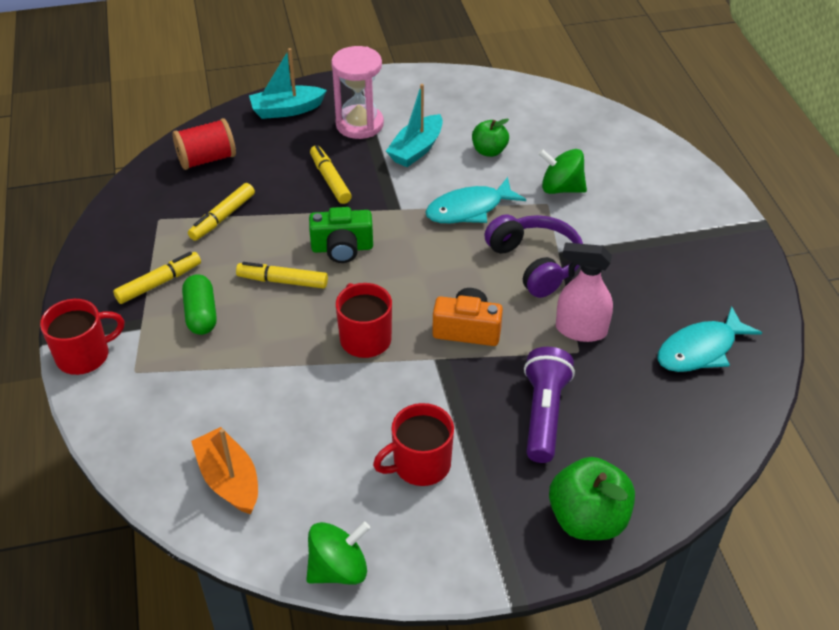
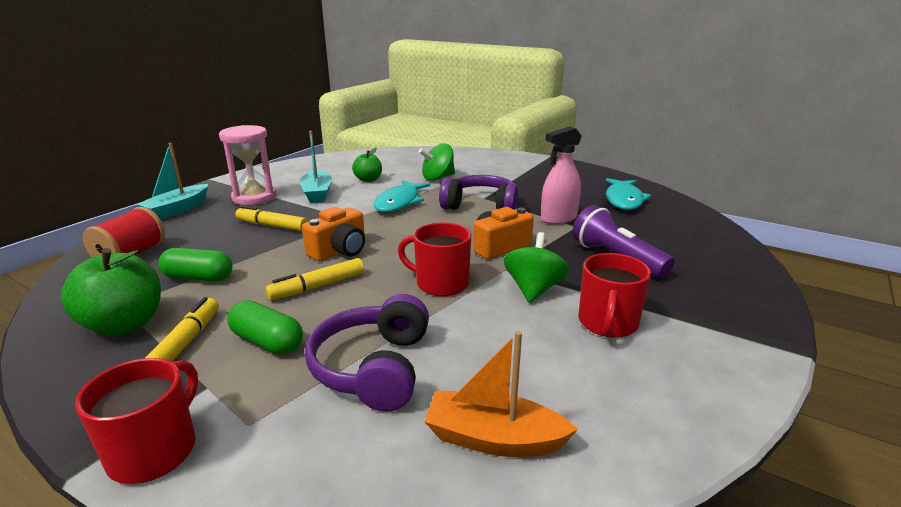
camera: 45 degrees left, 20 degrees down
(223, 217) = (198, 278): yellow marker -> green capsule
(232, 382) = (373, 368): none -> purple headphones
(338, 569) = (694, 428): green spinning top -> green spinning top (533, 289)
(342, 248) = (339, 250): green camera -> orange camera
(587, 519) = (737, 287): green apple -> green apple (124, 324)

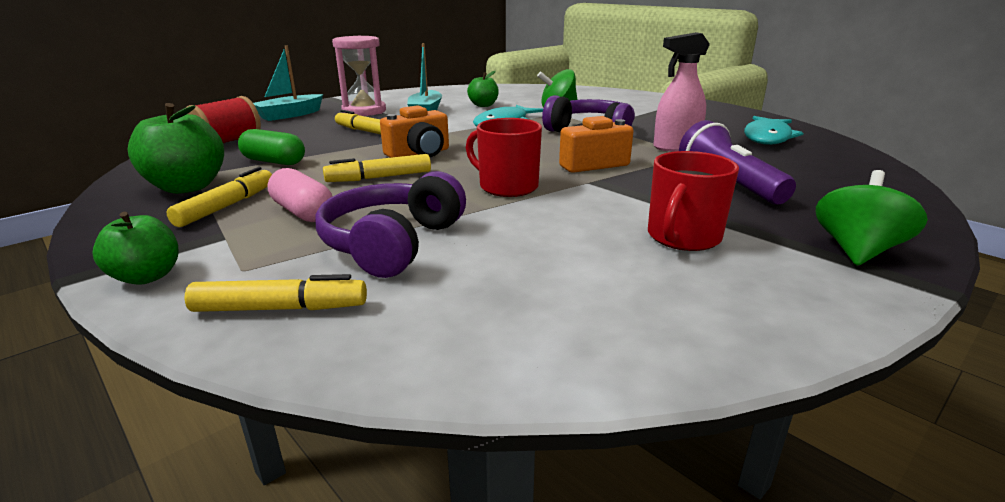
camera: 15 degrees right, 0 degrees up
(155, 450) = (147, 276): red mug -> green apple
(267, 342) = (303, 212): green capsule -> pink capsule
(312, 464) = (279, 308): none -> yellow marker
(493, 438) = (482, 316): orange boat -> none
(533, 289) = (609, 201): green spinning top -> green spinning top (857, 251)

